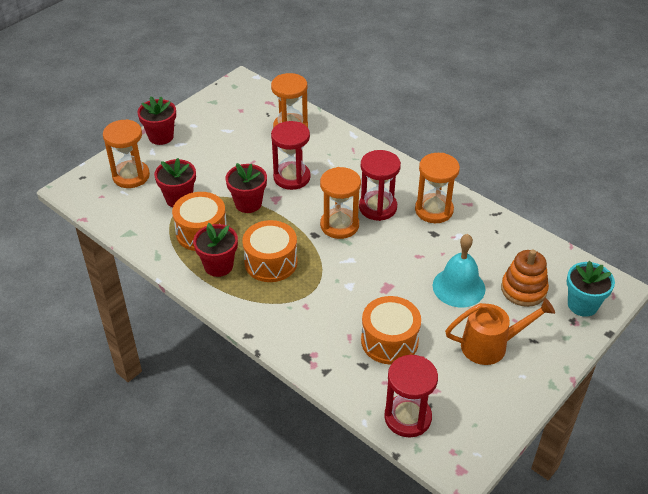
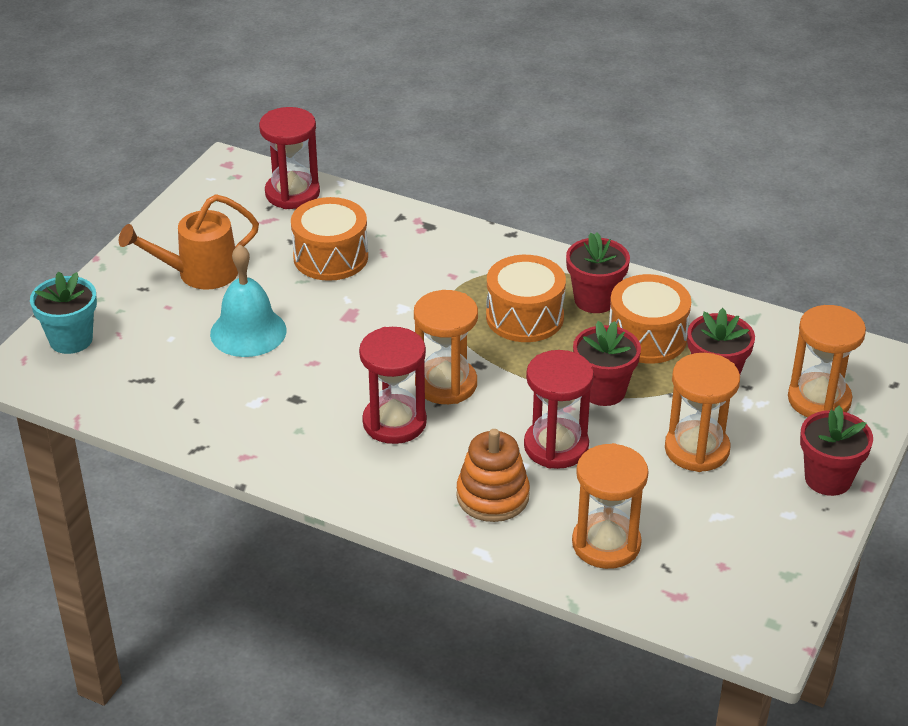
camera: 165 degrees right, 5 degrees down
(434, 210) = (301, 434): orange hourglass -> orange hourglass (697, 449)
(523, 289) = (154, 344): orange stacking toy -> orange stacking toy (492, 496)

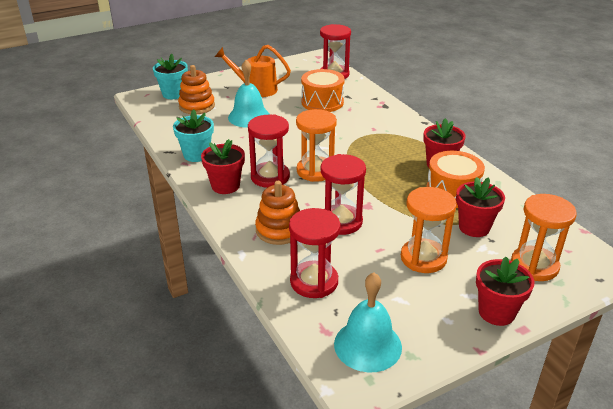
camera: 35 degrees right, 5 degrees down
(140, 347) = (197, 106): none -> orange stacking toy
(246, 435) = (196, 155): none -> turquoise flower pot
(524, 317) = (391, 158): orange drum -> none
(603, 391) = (398, 207): red flower pot -> red flower pot (225, 186)
(606, 544) = (314, 282): orange hourglass -> red hourglass
(736, 588) = (367, 345): none -> turquoise bell

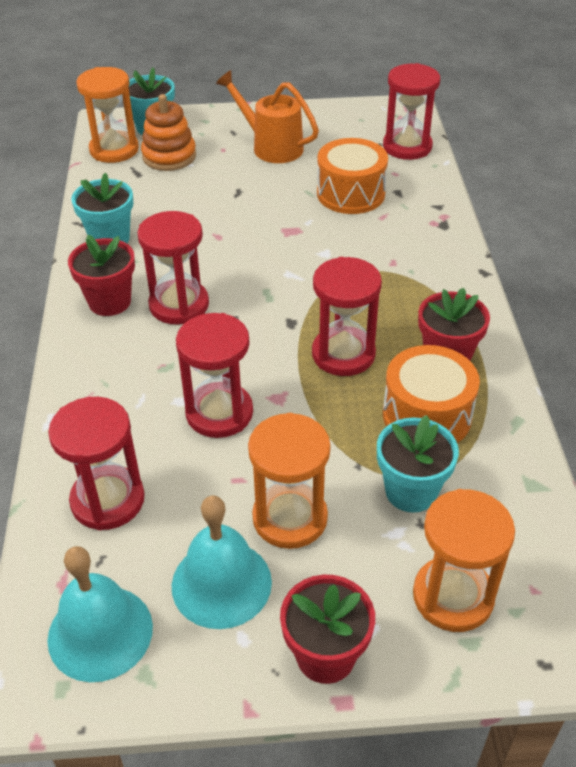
camera: 25 degrees right, 10 degrees up
(249, 117) = (226, 193): turquoise bell -> turquoise bell (221, 583)
(279, 230) = (126, 398): orange stacking toy -> none
(315, 171) = (249, 314): orange hourglass -> orange hourglass (114, 150)
(385, 176) = (343, 354): none -> red hourglass
(474, 227) = (411, 491): red flower pot -> turquoise flower pot

